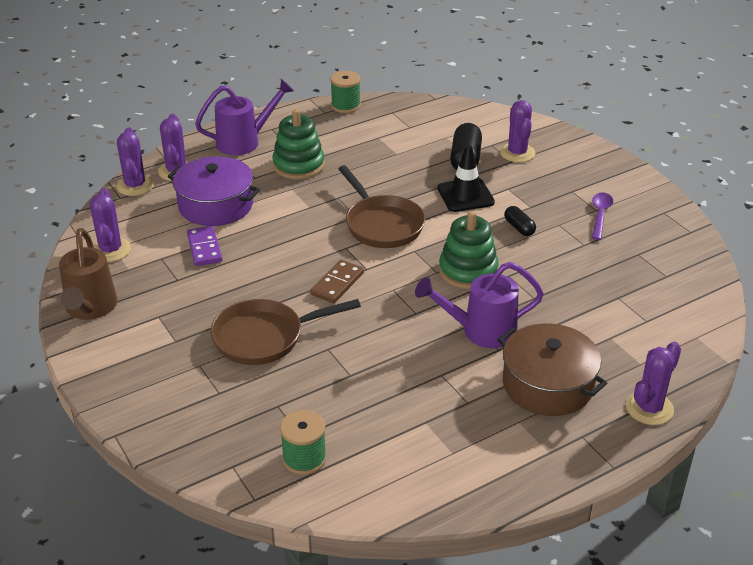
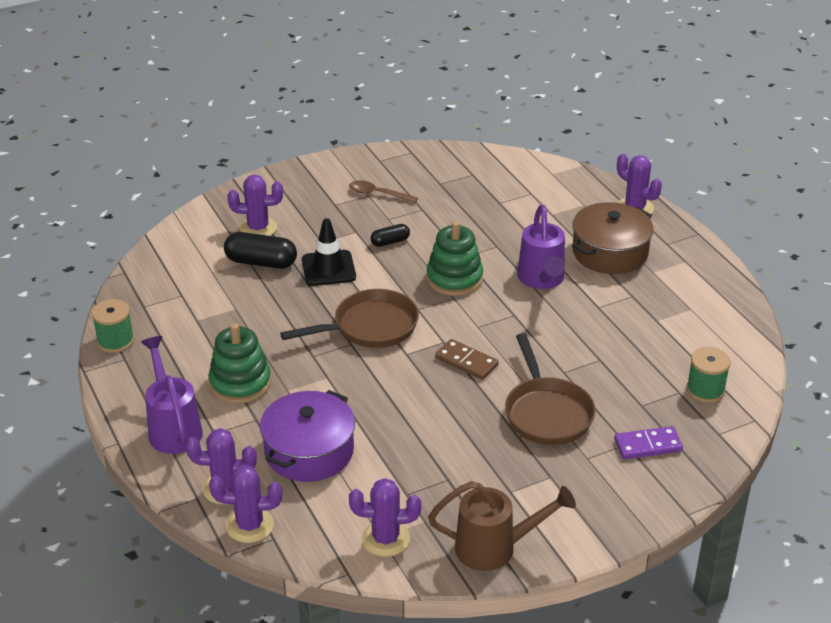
camera: 85 degrees left, 0 degrees up
(204, 248) = (393, 458): purple domino -> purple domino (647, 445)
(600, 215) = (378, 194): purple spoon -> brown spoon

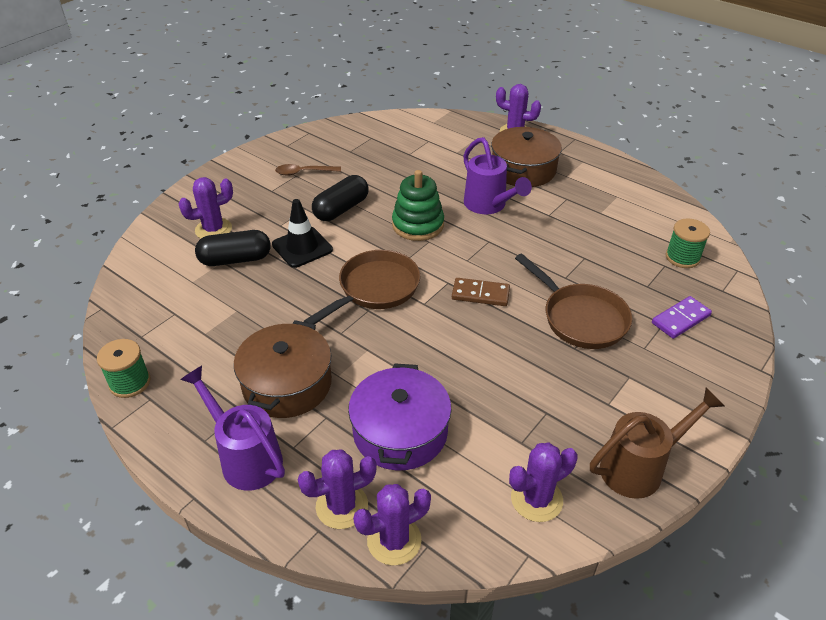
camera: 25 degrees left, 5 degrees up
(240, 383) = (287, 384): green stacking toy -> brown pot
(390, 242) = (341, 209): black capsule -> black capsule, size x1.77

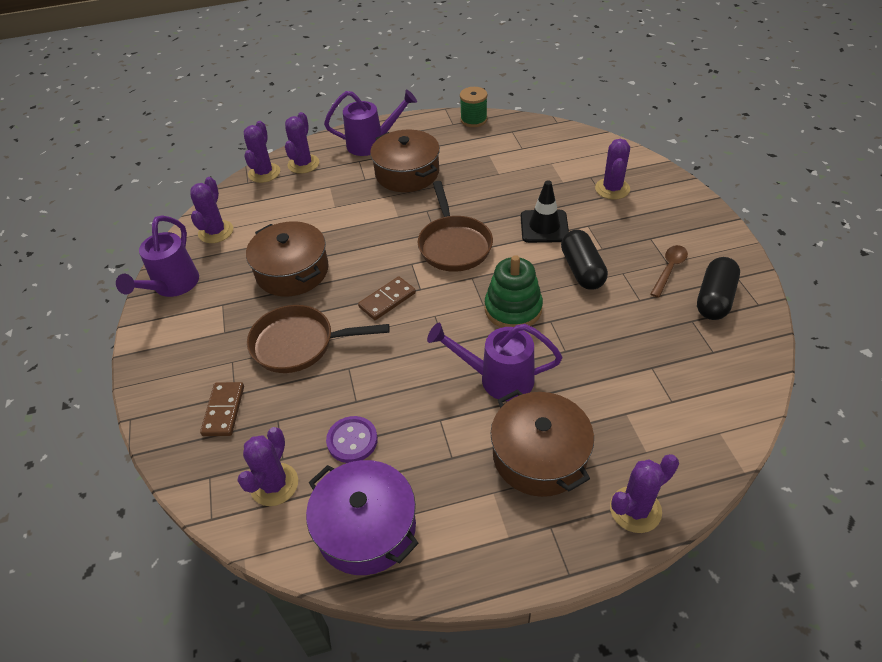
camera: 130 degrees right, 5 degrees up
(235, 259) = (559, 189): black capsule -> black capsule (714, 299)
(400, 432) = (320, 202): purple pot -> purple pot (366, 528)
(516, 380) = (292, 271): none -> brown pot
(611, 242) = (352, 440): none -> purple button
(639, 468) = (172, 286): brown watering can -> purple watering can
(680, 319) = (224, 410): purple domino -> brown domino
(682, 257) = (274, 484): green spool -> purple cactus

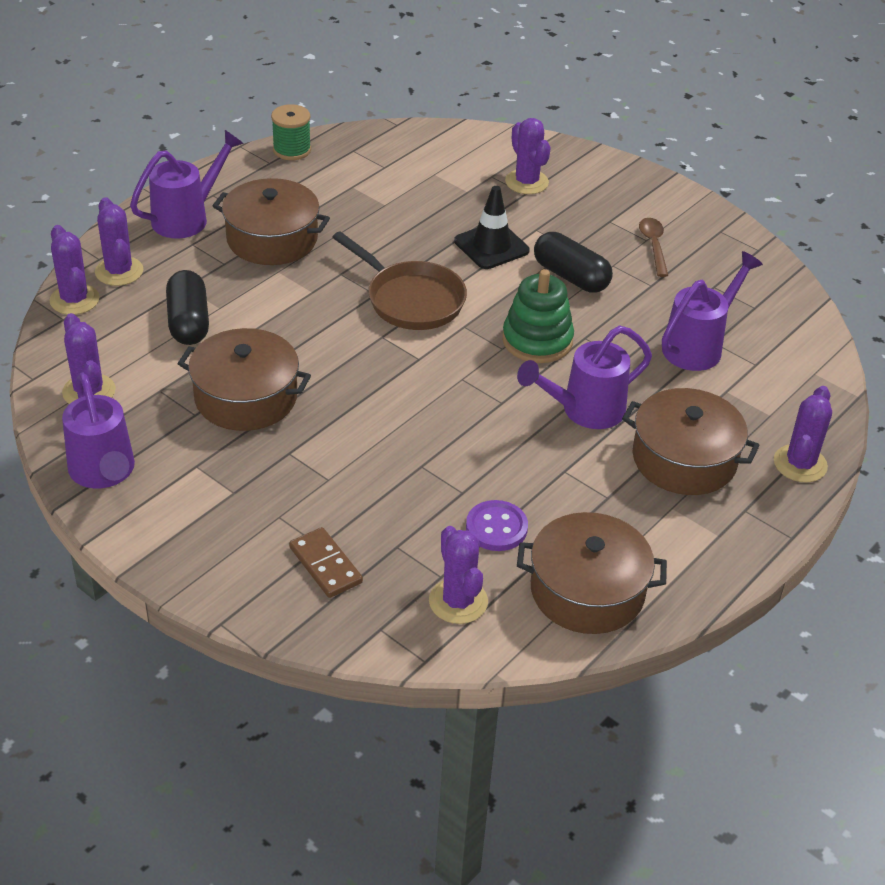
camera: 40 degrees left, 5 degrees down
(299, 344) = (340, 466): brown pan -> none
(366, 528) = (587, 590): purple pot -> brown pot
(387, 300) = (393, 384): brown domino -> none
(635, 365) = (698, 346): none -> purple watering can
(714, 299) = (716, 259): black capsule -> black capsule (188, 322)

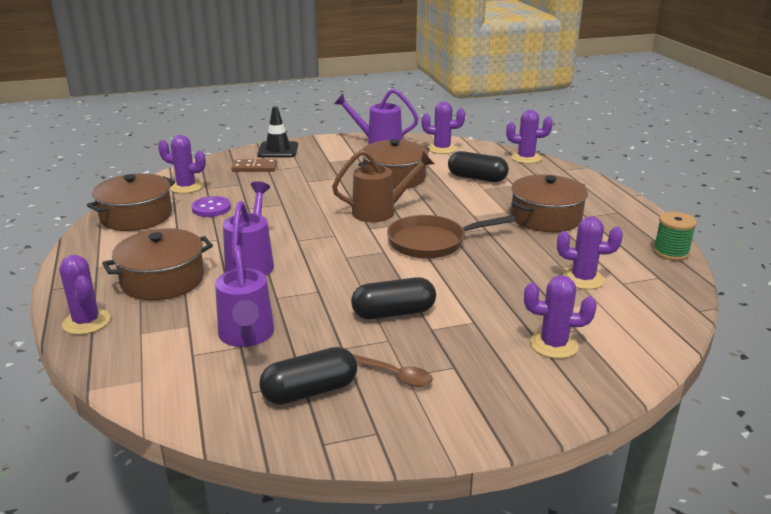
camera: 125 degrees right, 15 degrees down
(119, 271) = (545, 172): purple cactus -> purple cactus (583, 279)
(187, 218) = (592, 199): purple watering can -> none
(367, 367) = (380, 212): none -> brown watering can
(491, 246) = (467, 292): black traffic cone -> black traffic cone (278, 150)
(537, 340) = (337, 271): green stacking toy -> none
(719, 278) = (310, 391): none -> black capsule

